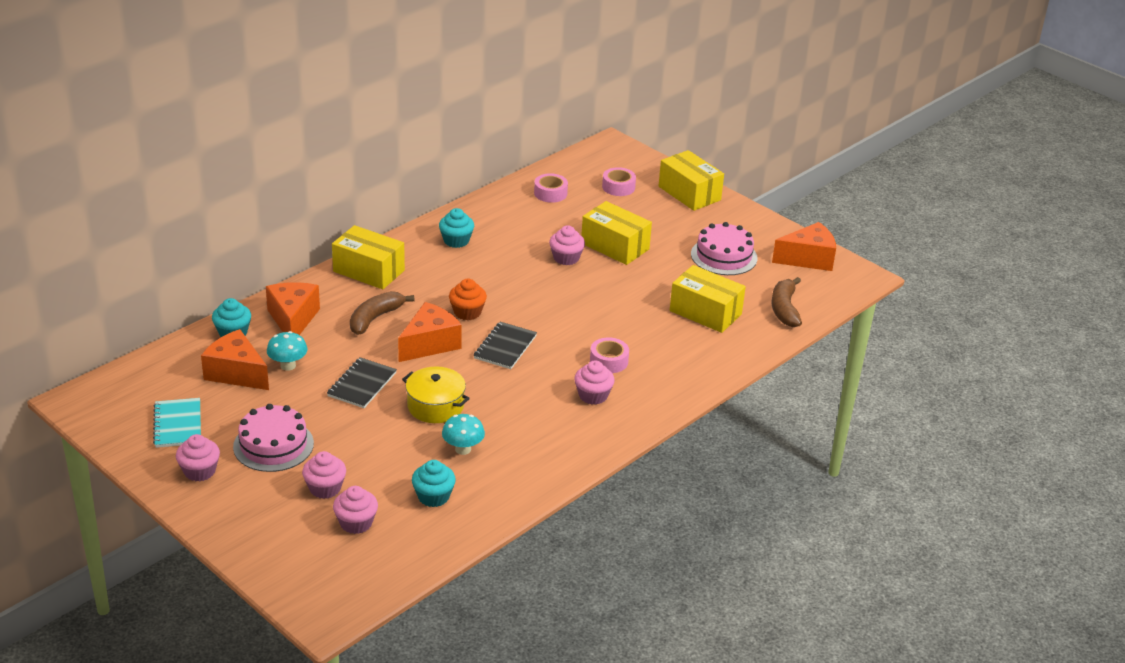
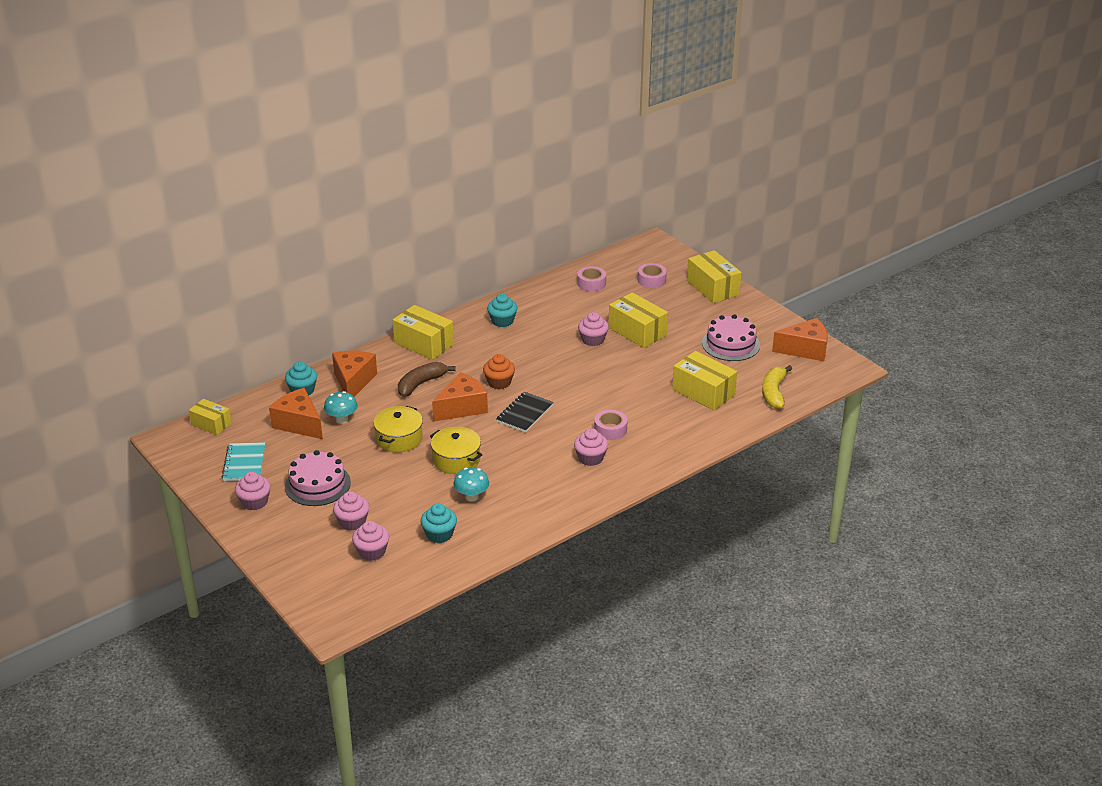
camera: 10 degrees right, 0 degrees up
(127, 379) = (211, 424): none -> yellow box
(362, 384) = (399, 438): black notebook -> yellow pot
(784, 309) = (774, 393): brown banana -> yellow banana

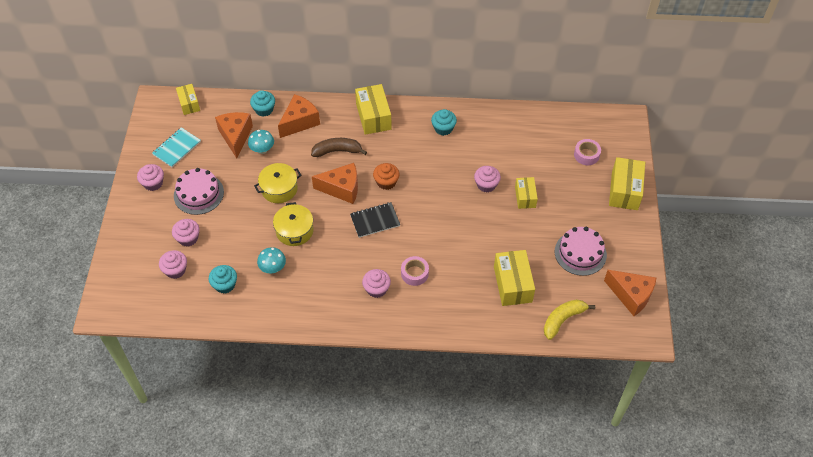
camera: 40 degrees right, 20 degrees up
(591, 283) = (539, 131): pink tape -> none
(637, 331) = (525, 197): yellow box -> yellow box, size x0.62

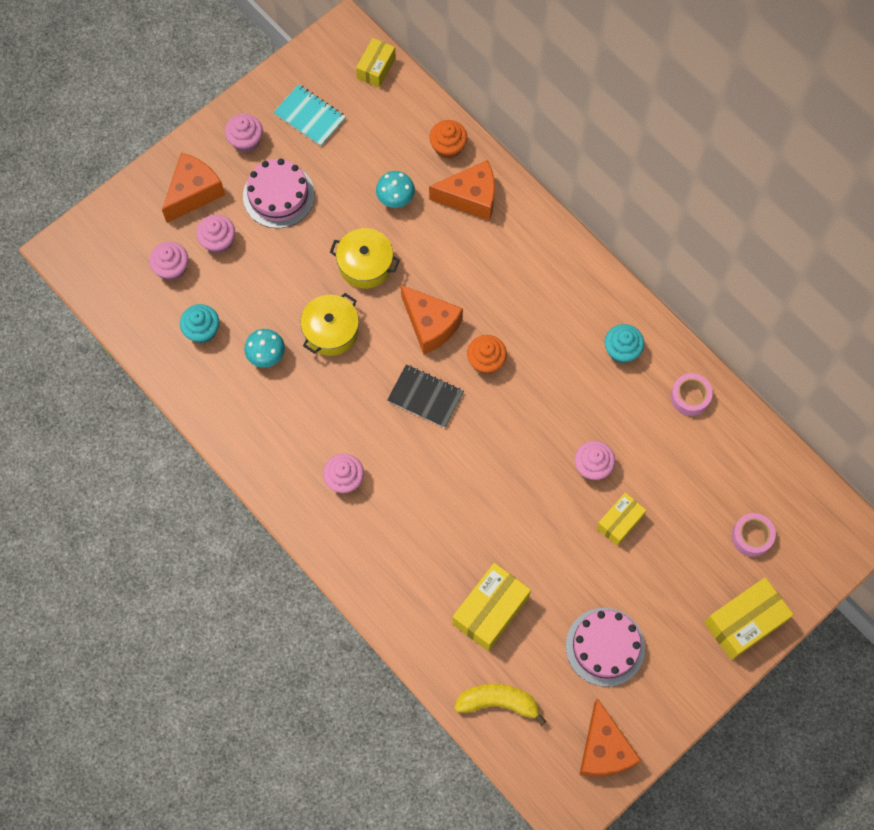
camera: 45 degrees right, 15 degrees up
(177, 148) = (310, 116): turquoise notebook -> turquoise notebook turned 45 degrees clockwise
(235, 136) = (384, 156): orange cheese -> orange cheese (194, 193)
(264, 109) = (448, 147): turquoise cupcake -> orange cupcake
(337, 151) = (473, 272): brown banana -> none
(373, 116) = (559, 263): yellow box -> none
(414, 273) = (401, 499): pink tape -> pink tape (690, 397)

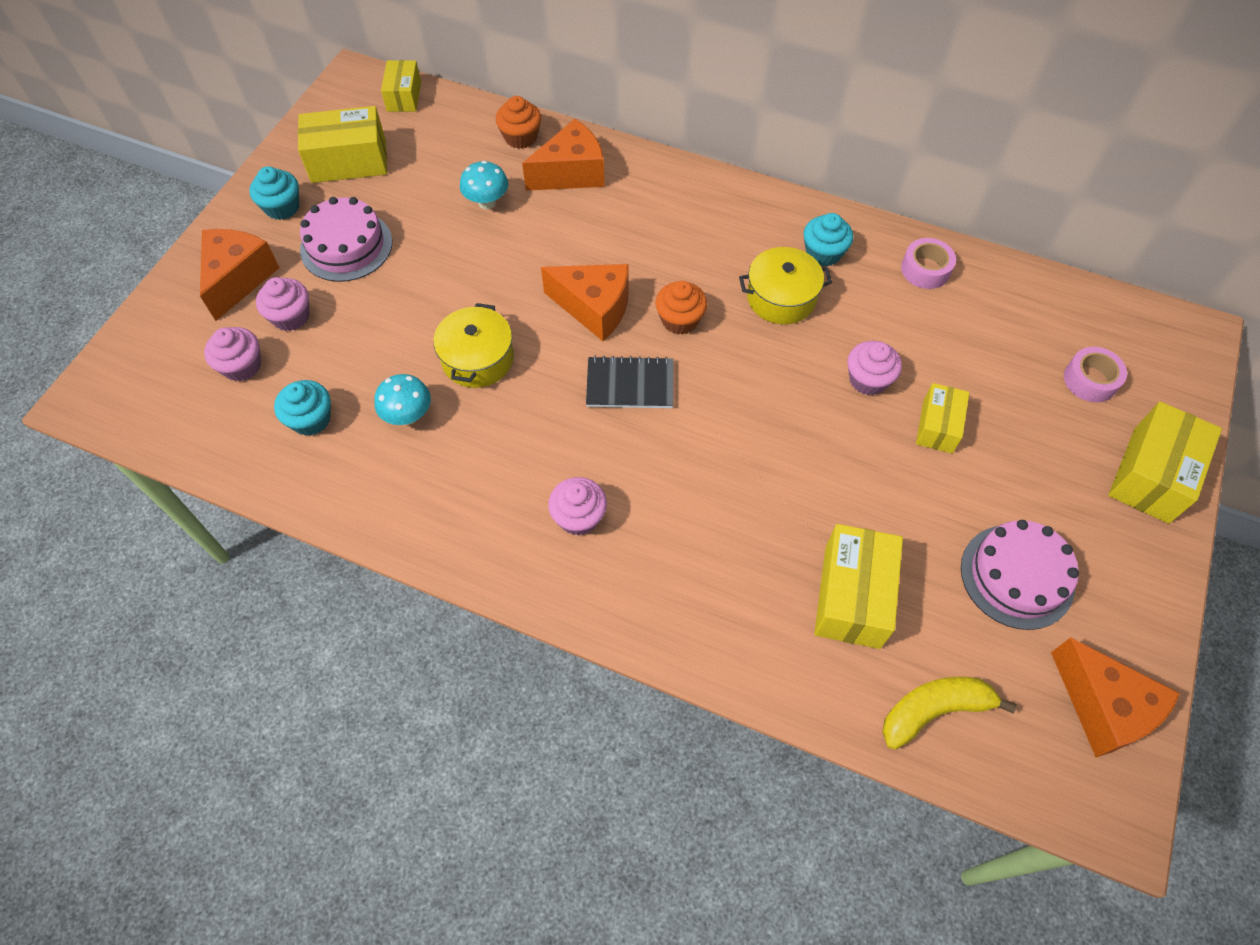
camera: 25 degrees left, 10 degrees down
(246, 140) = (282, 207): pink cupcake -> turquoise cupcake
(310, 116) = (349, 161): turquoise notebook -> yellow box
(365, 265) = (485, 277): yellow pot -> yellow pot (781, 298)

